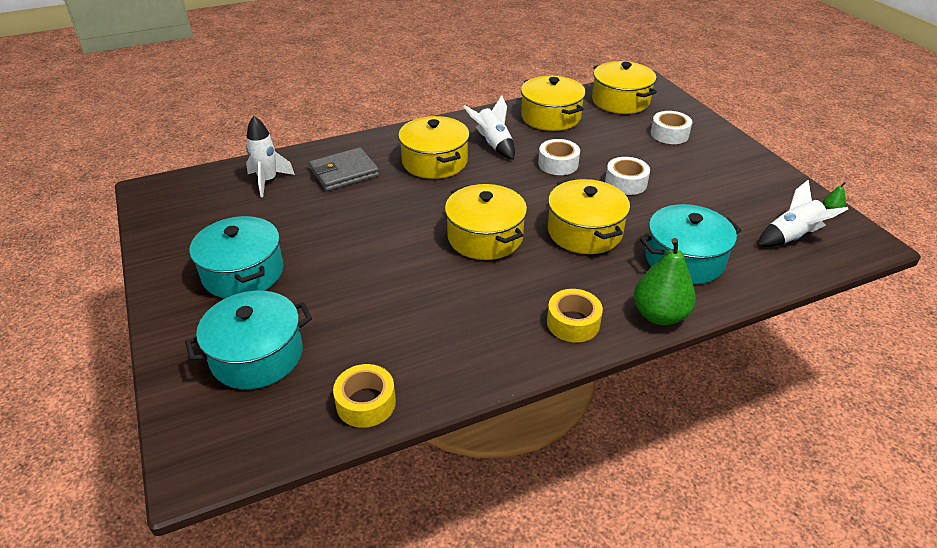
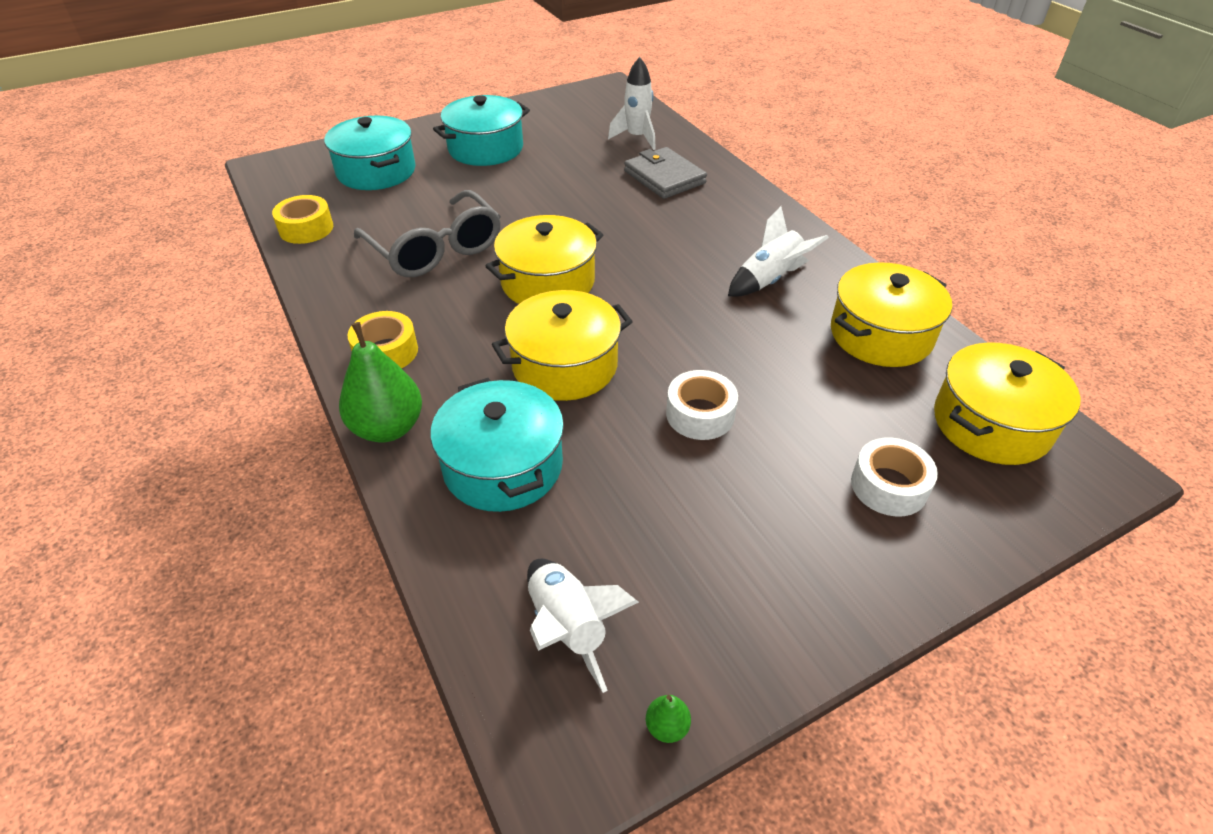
camera: 85 degrees right, 5 degrees up
(427, 301) = (436, 249): none -> grey glasses
(434, 162) = (707, 235): yellow pot -> none
(558, 164) = (735, 342): white tape -> none

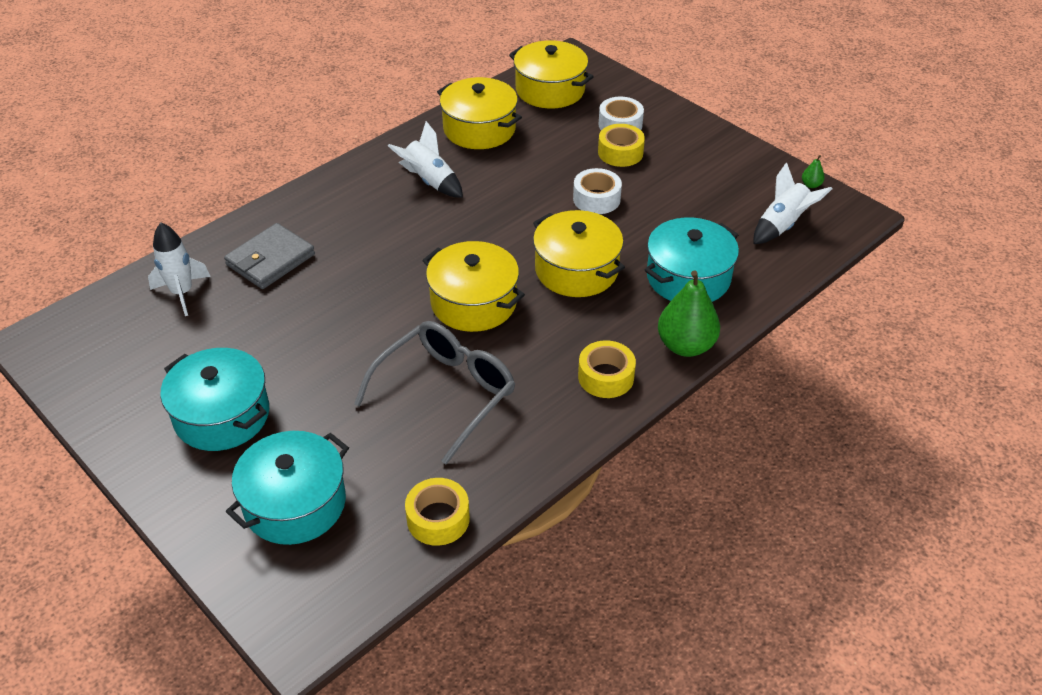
camera: 105 degrees left, 0 degrees up
(809, 467) = (620, 153): none -> yellow tape

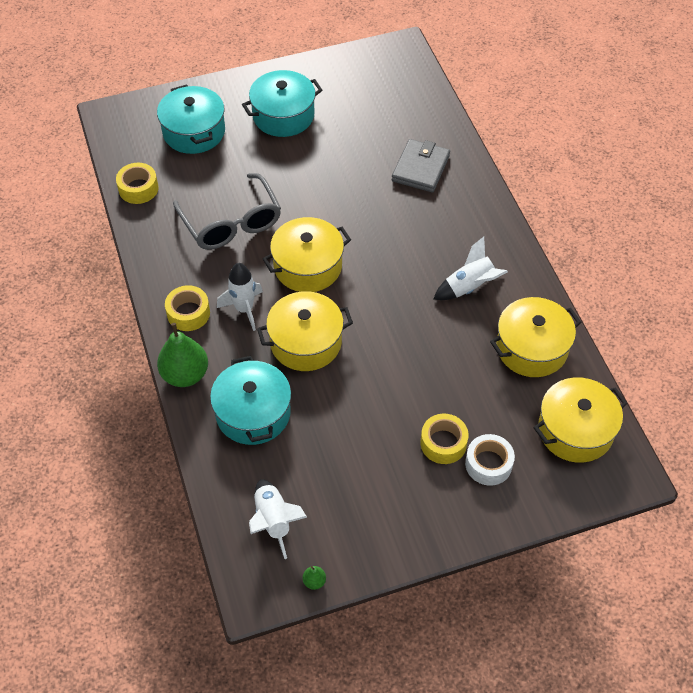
camera: 115 degrees right, 10 degrees up
(182, 293) = (410, 118): white rocket -> white rocket (244, 309)
(270, 260) = (420, 168): grey wallet -> grey wallet turned 45 degrees clockwise
(596, 199) = (386, 394): white tape -> none

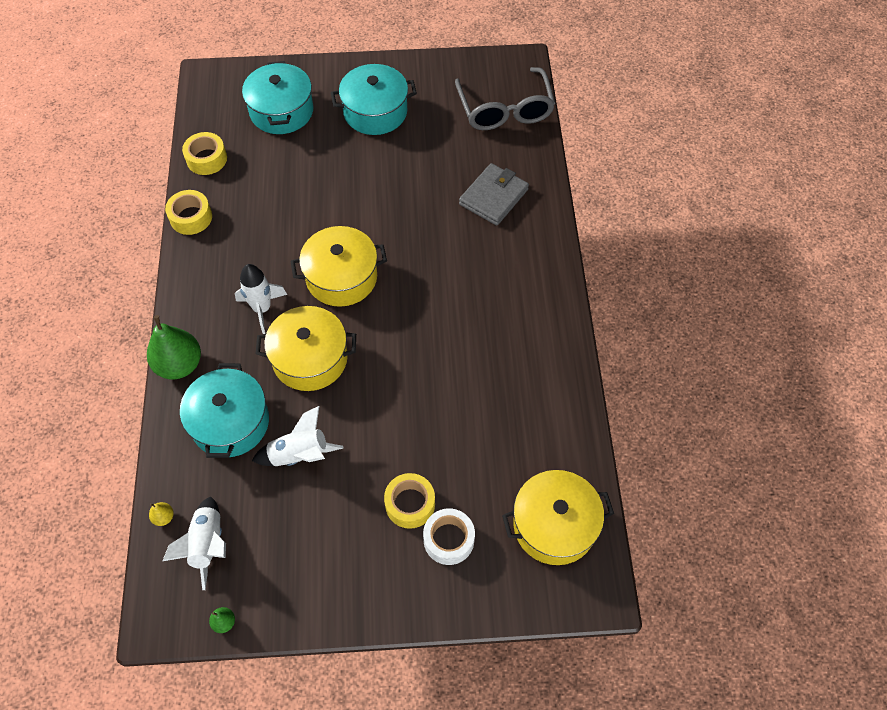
camera: 15 degrees right, 5 degrees up
(188, 313) = (206, 300): yellow tape -> yellow tape (191, 217)
(223, 508) = (164, 517): none -> yellow pear
(231, 223) = (283, 214): grey glasses -> grey glasses (505, 110)
(469, 287) = (498, 338): white rocket -> white rocket (299, 455)
(531, 348) = (540, 421): yellow pot -> none

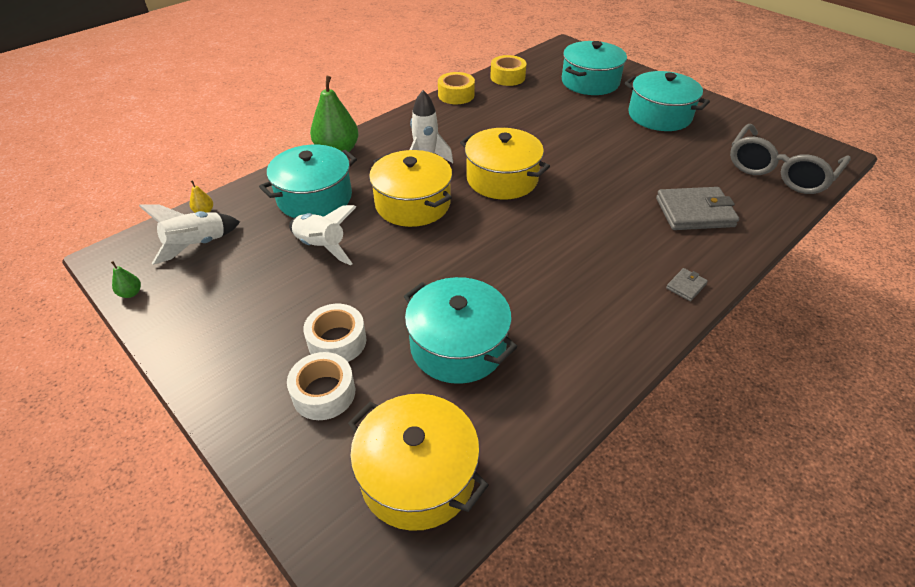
camera: 50 degrees right, 15 degrees down
(410, 504) = (337, 341): yellow tape -> white tape
(479, 434) = (458, 346): none -> turquoise pot
(547, 266) = (686, 286): none -> grey wallet

